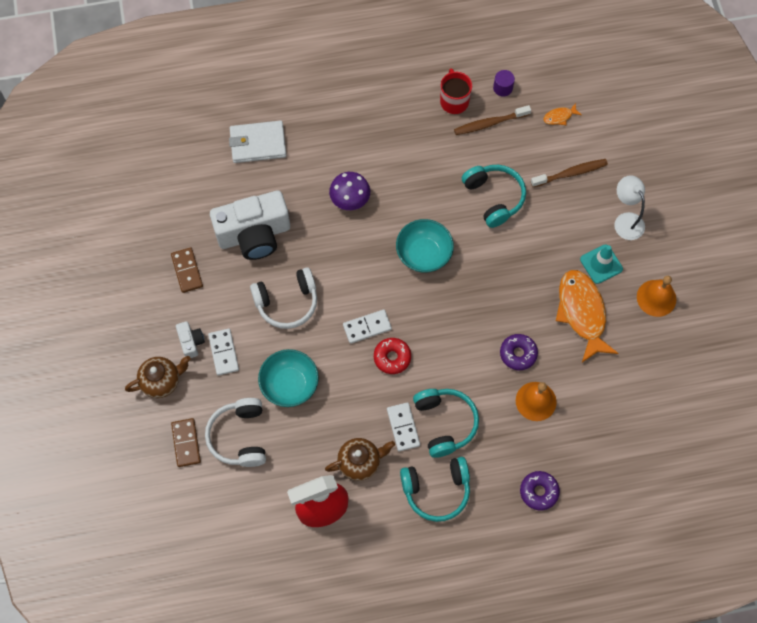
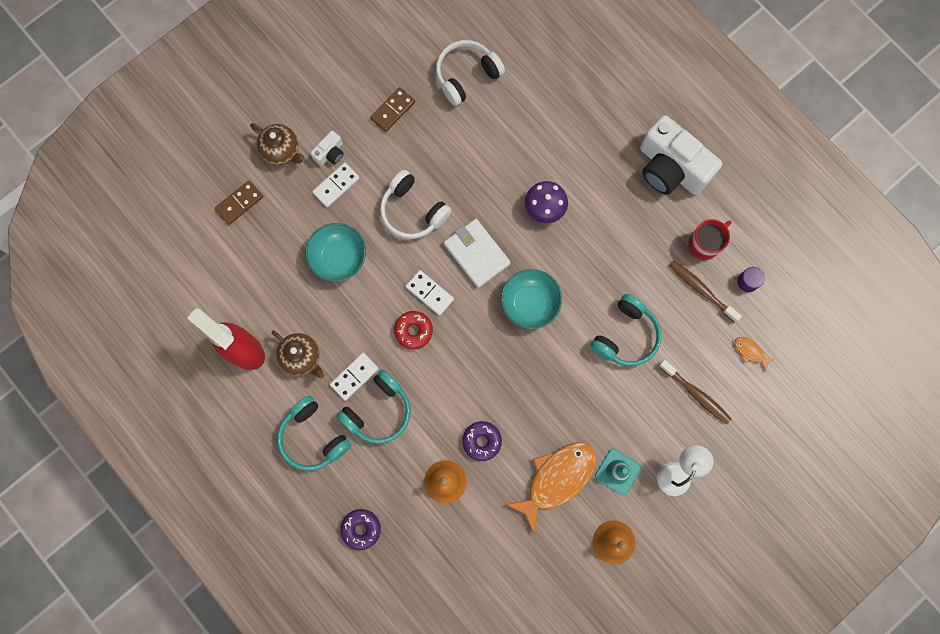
camera: 60 degrees right, 10 degrees up
(240, 436) = (269, 243): white headphones -> white headphones (466, 75)
(254, 235) = (460, 146): white camera -> white camera (670, 168)
(258, 143) = (550, 96): white wallet -> white wallet (476, 254)

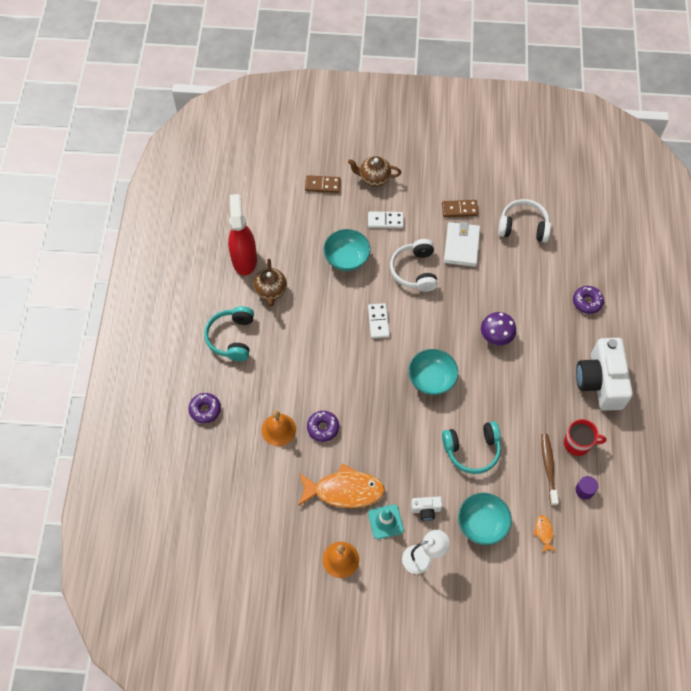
camera: 45 degrees right, 15 degrees down
(281, 151) = (374, 178): brown teapot -> brown teapot turned 105 degrees clockwise
(330, 153) = (399, 202): white camera -> white camera (426, 510)
(354, 376) = (288, 327): white domino -> none
(378, 411) = (282, 357): turquoise headphones -> none
(413, 331) = (347, 333): red donut -> none
(476, 254) = (428, 325): white wallet -> white wallet (461, 246)
(590, 100) = (587, 302): none -> purple donut
(696, 394) = (482, 524): brown toothbrush -> turquoise bowl

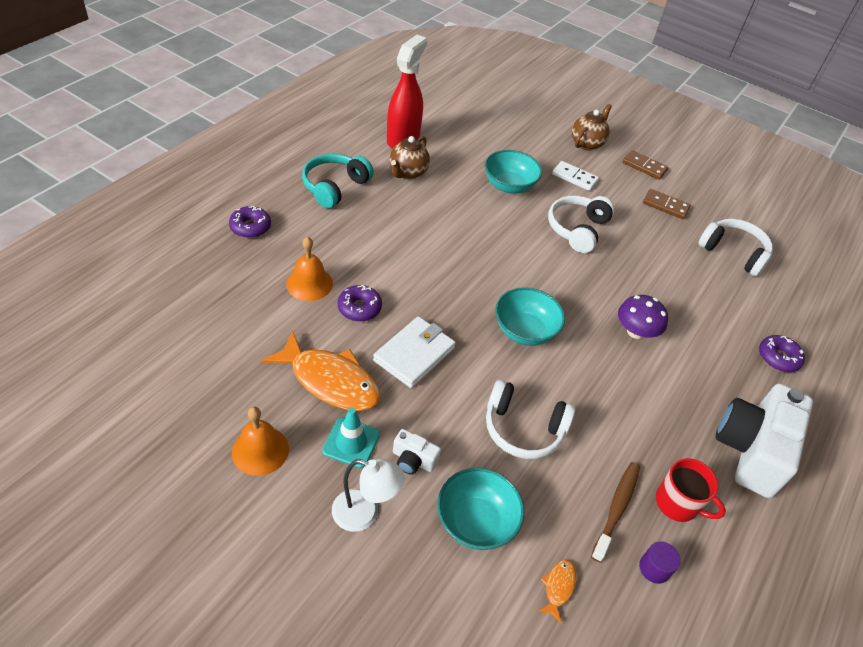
camera: 25 degrees right, 15 degrees down
(322, 185) = (529, 125): brown domino -> brown domino (644, 167)
(374, 178) = (587, 143): brown teapot -> brown teapot turned 90 degrees clockwise
(378, 321) = (502, 250): white domino -> none
(461, 246) = (647, 234): white wallet -> white wallet (414, 354)
(472, 450) = (523, 429): turquoise headphones -> white headphones

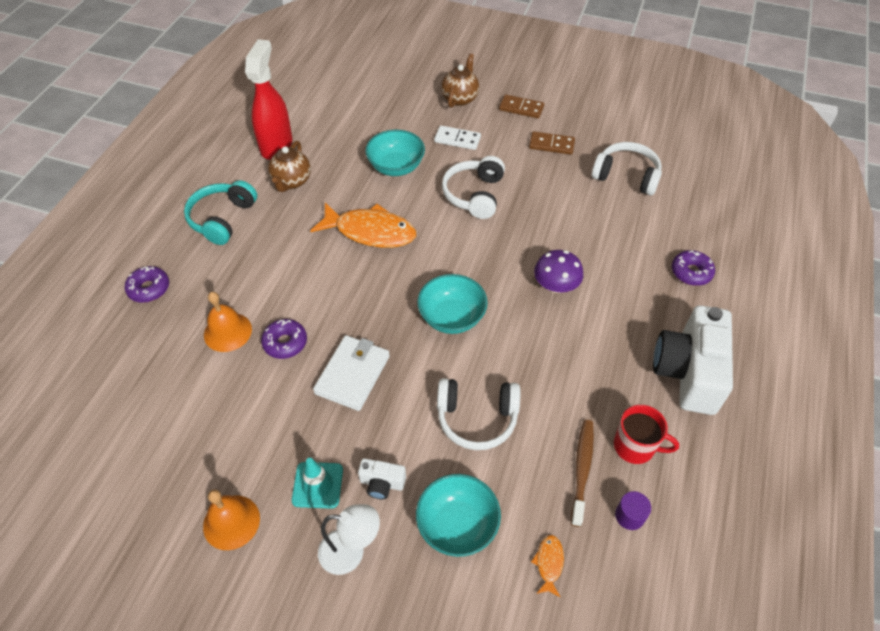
camera: 10 degrees left, 5 degrees up
(330, 381) = (278, 428): orange fish -> orange fish (370, 232)

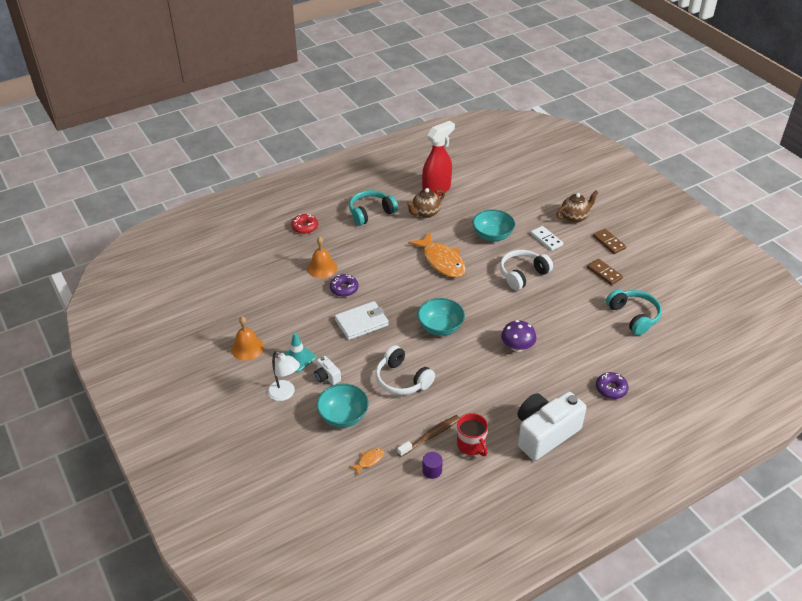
camera: 40 degrees right, 10 degrees down
(149, 288) = (305, 227): purple donut -> red donut
(626, 176) = (633, 316): white headphones -> turquoise headphones

